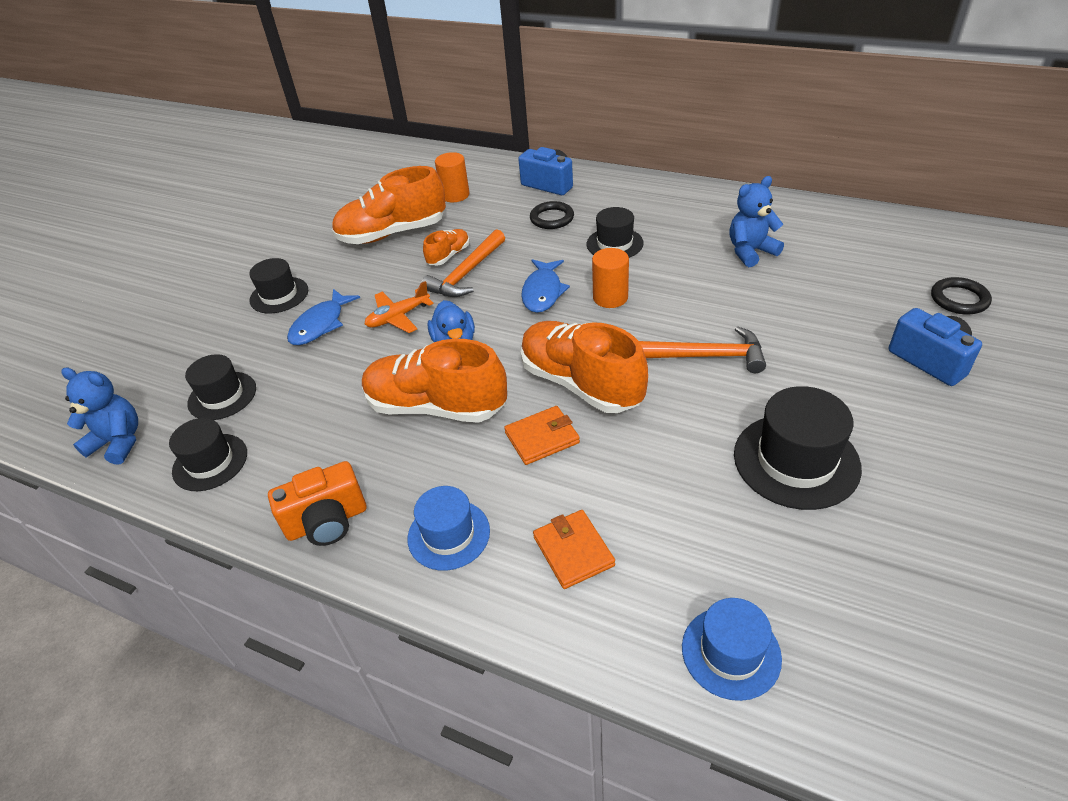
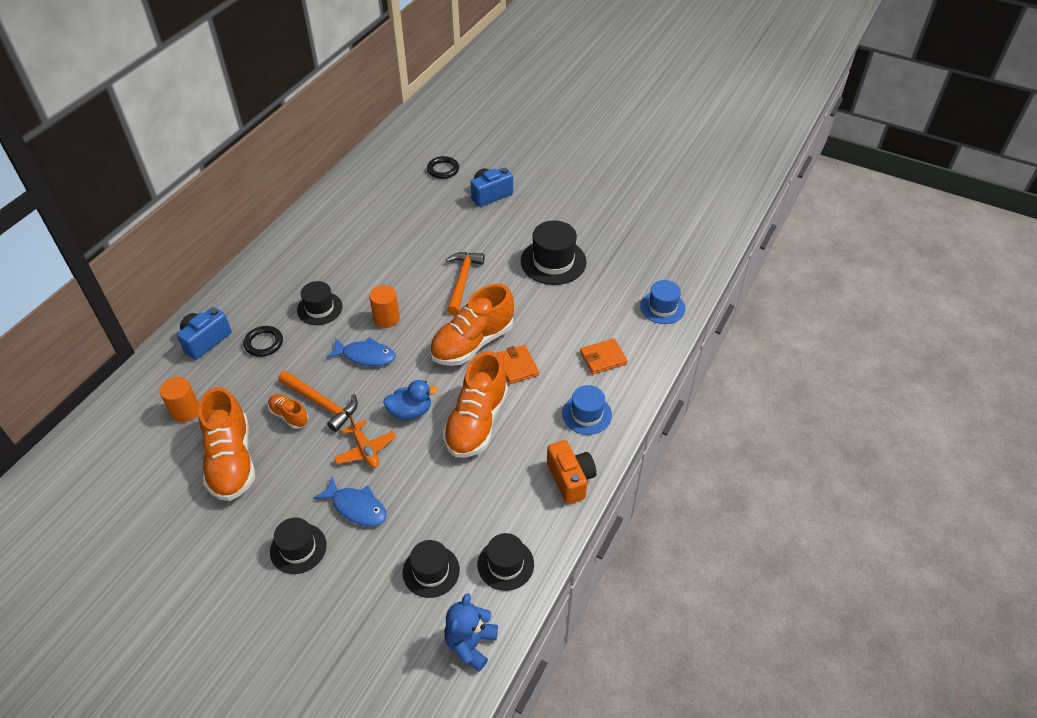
camera: 90 degrees left, 5 degrees up
(750, 252) = (361, 240): blue teddy bear -> none

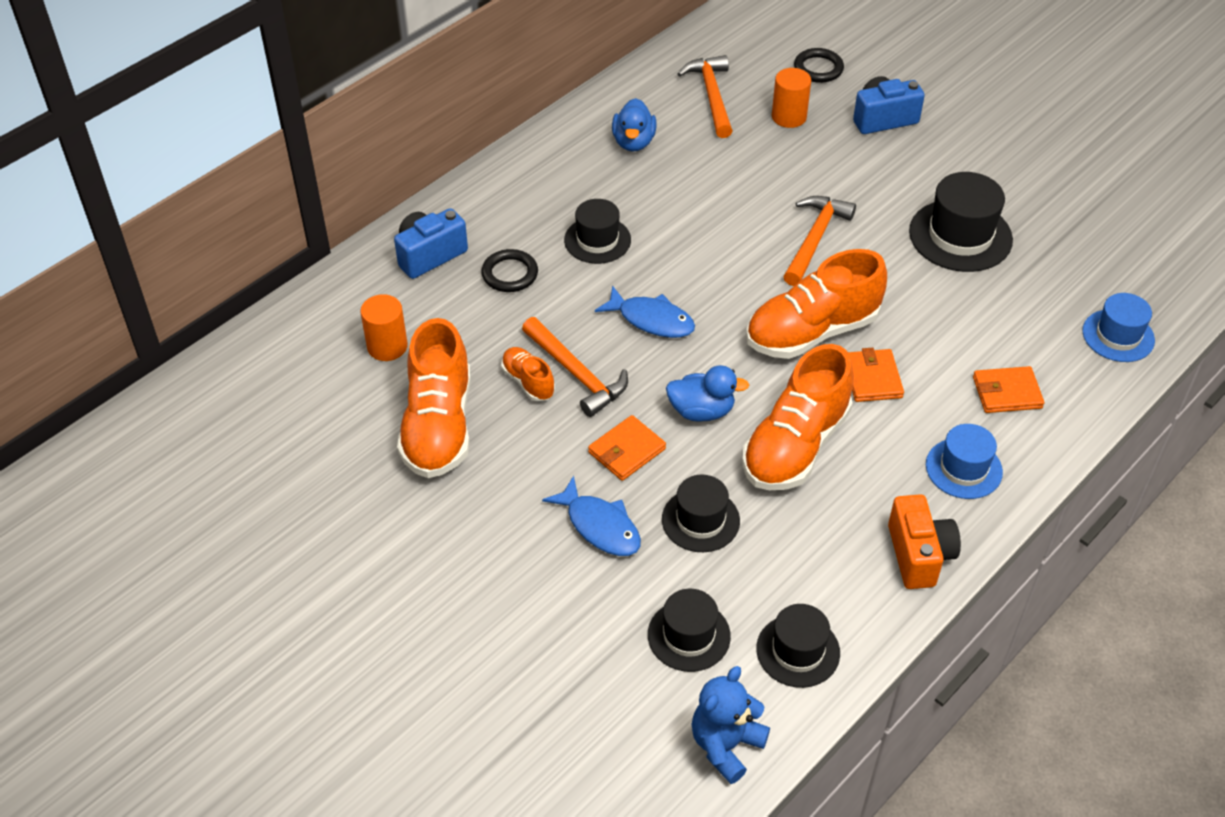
camera: 15 degrees right, 0 degrees up
(298, 548) = (509, 563): black hat -> black hat (700, 520)
(332, 238) = (633, 142): none -> blue duck
(365, 450) = (627, 451): orange plane -> orange wallet
(378, 199) = (712, 96): none -> orange hammer
(386, 318) = (691, 273): orange cylinder -> orange cylinder (789, 117)

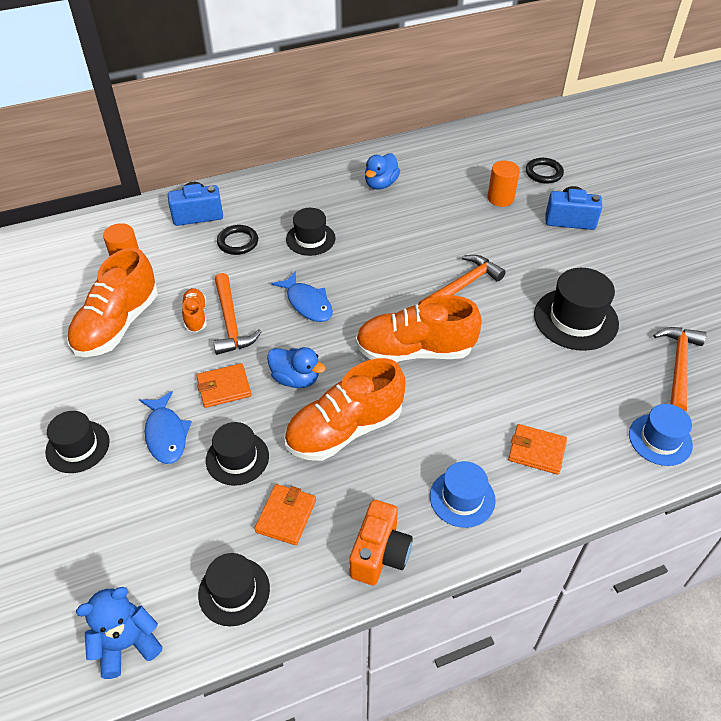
camera: 25 degrees right, 0 degrees up
(689, 635) = (165, 543): black hat -> black hat (77, 446)
(712, 96) = (455, 170): orange hammer -> orange hammer (678, 366)
(872, 378) = (437, 401): orange wallet -> orange wallet (286, 516)

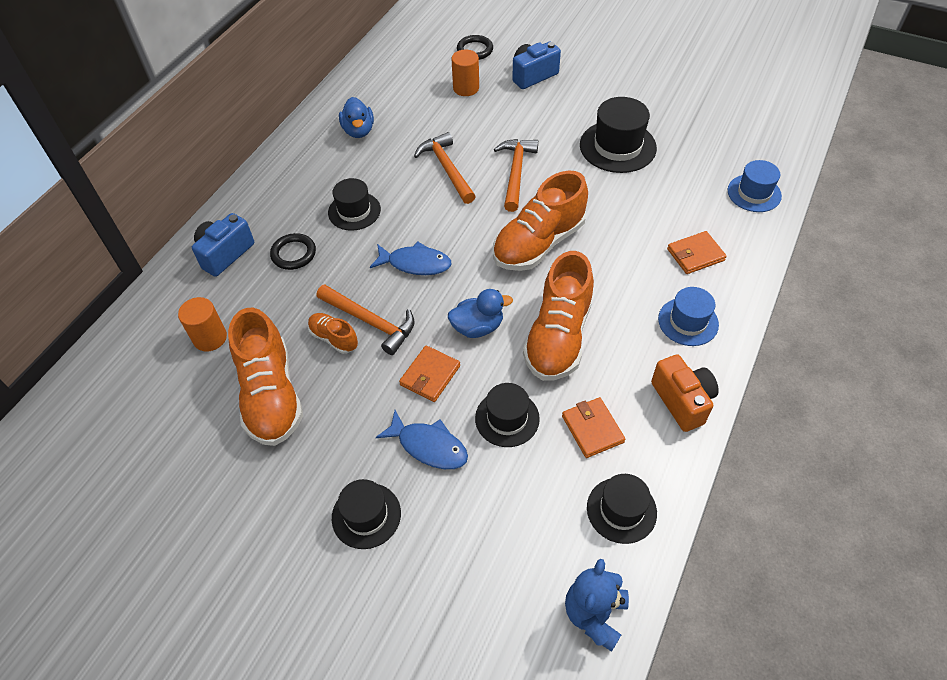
camera: 40 degrees left, 5 degrees up
(678, 366) = (712, 137): orange hammer -> orange hammer (447, 168)

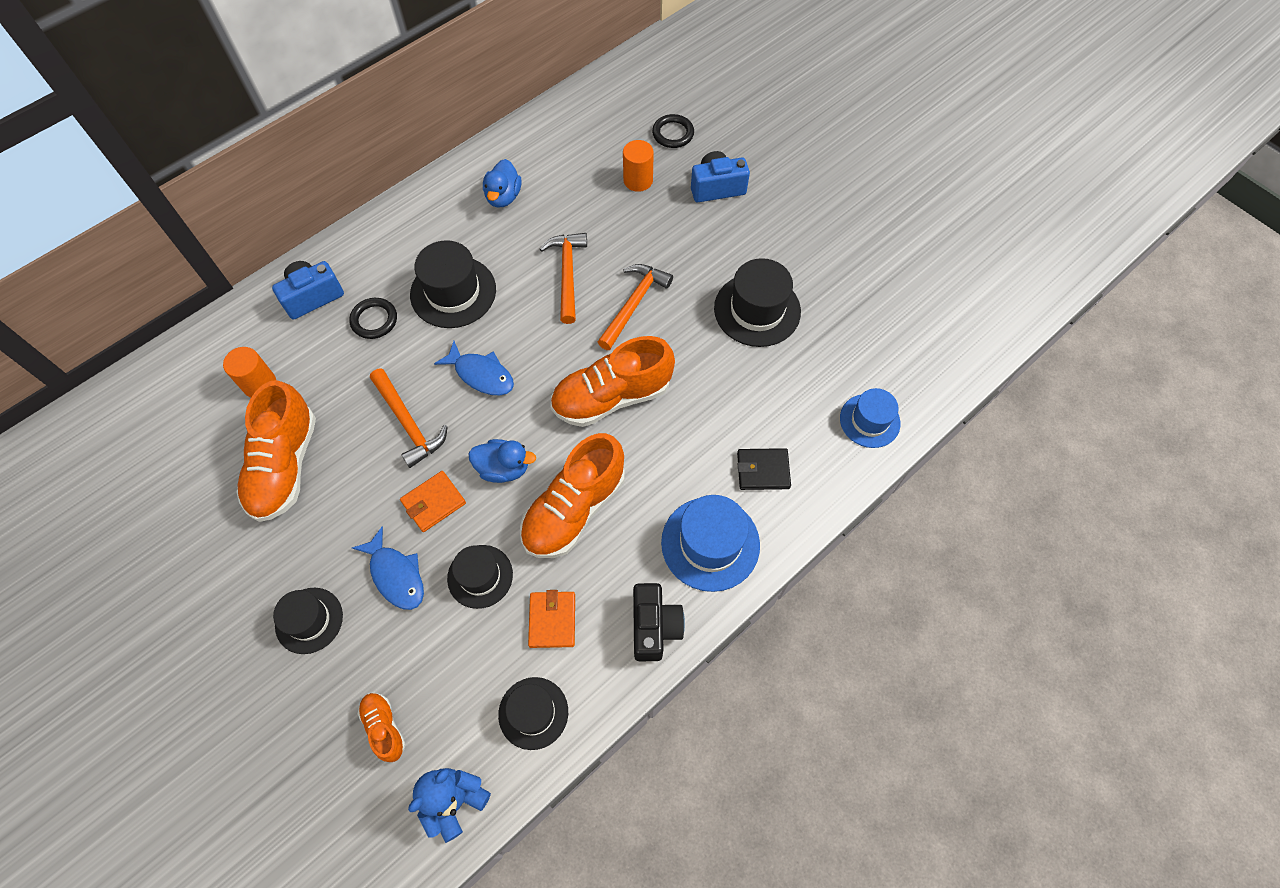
camera: 20 degrees right, 10 degrees up
(334, 338) = (367, 428): orange shoe -> orange shoe (384, 727)
(354, 211) = (453, 292): black hat -> black hat, size x1.53
(682, 401) = (654, 627): orange camera -> black camera
(688, 321) = (710, 543): blue hat -> blue hat, size x1.53
(695, 255) = (763, 470): orange wallet -> black wallet

